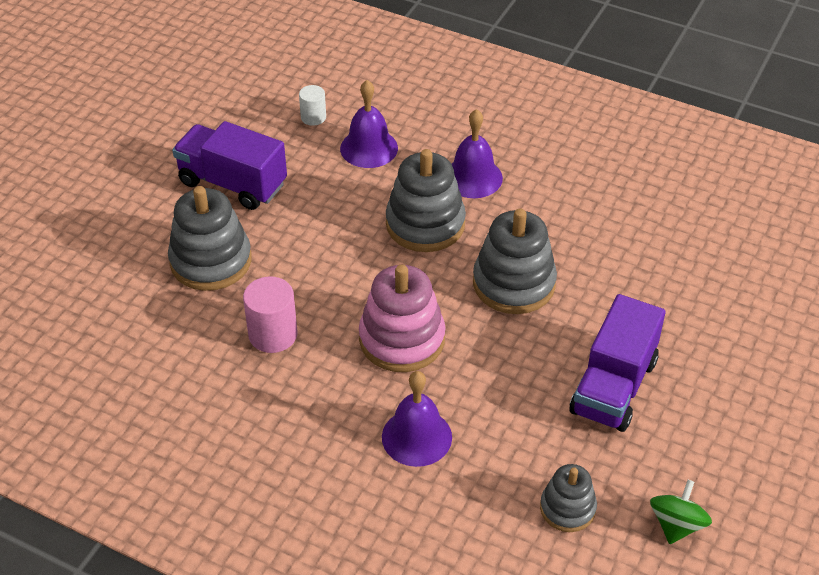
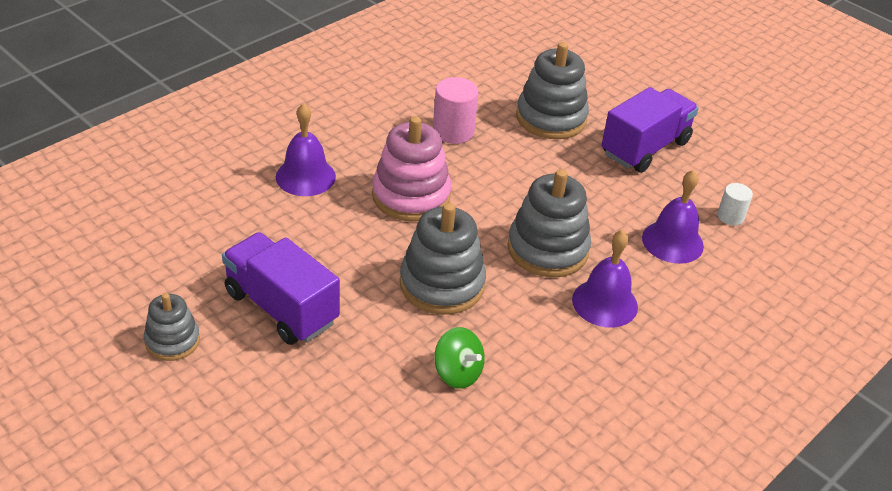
camera: 105 degrees right, 5 degrees down
(567, 508) = (182, 234): grey stacking toy -> grey stacking toy (172, 341)
(676, 525) = (118, 292): green spinning top -> green spinning top (457, 373)

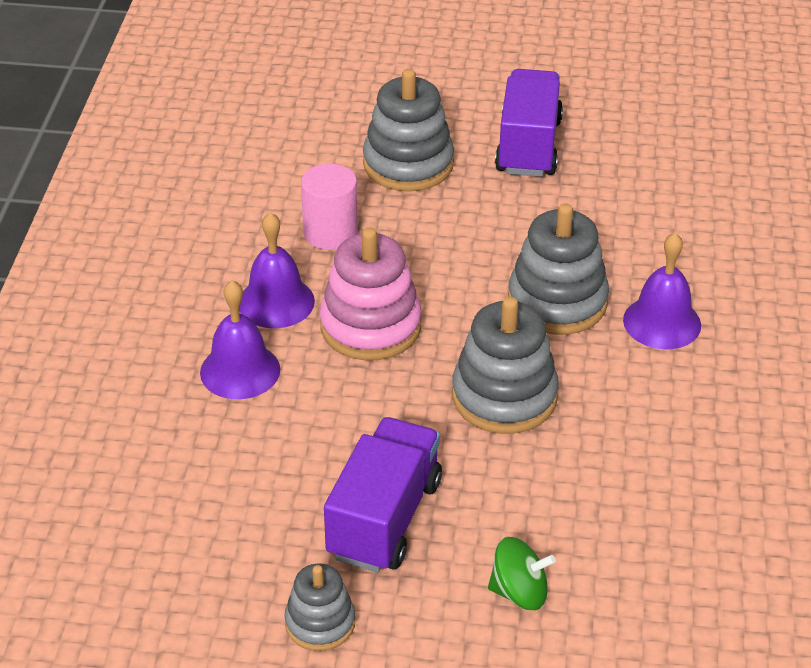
camera: 35 degrees left, 0 degrees up
(281, 307) = (384, 518): purple truck -> purple truck turned 105 degrees clockwise
(457, 373) = (616, 471): green spinning top -> green spinning top (519, 592)
(672, 242) = (653, 227): purple bell -> purple bell (276, 302)
(730, 216) = (673, 173): white cylinder -> none

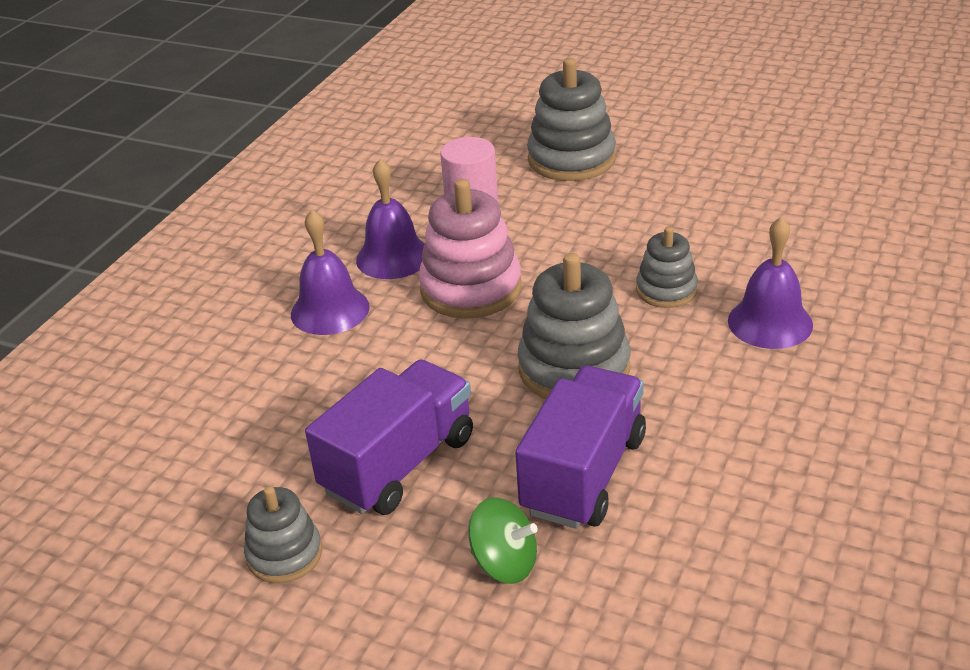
camera: 20 degrees right, 5 degrees down
(528, 146) = (694, 155): purple truck -> purple truck (583, 474)
(557, 302) = (666, 290): grey stacking toy -> grey stacking toy, size x0.58

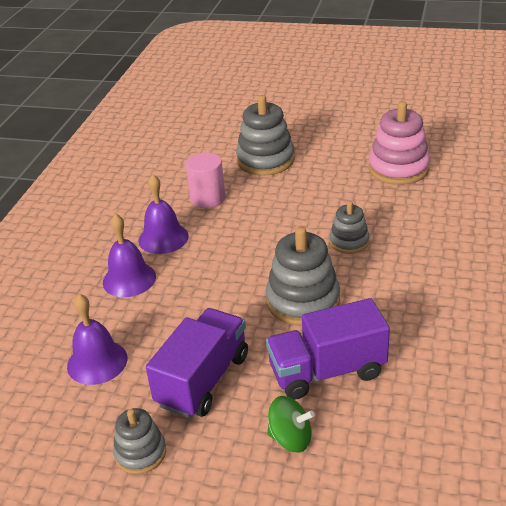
camera: 10 degrees left, 0 degrees up
(471, 288) = (221, 254): pink stacking toy -> pink stacking toy (398, 168)
(583, 474) = (327, 371): purple truck -> purple truck turned 120 degrees counterclockwise
(770, 322) = (420, 256): purple bell -> purple bell (97, 362)

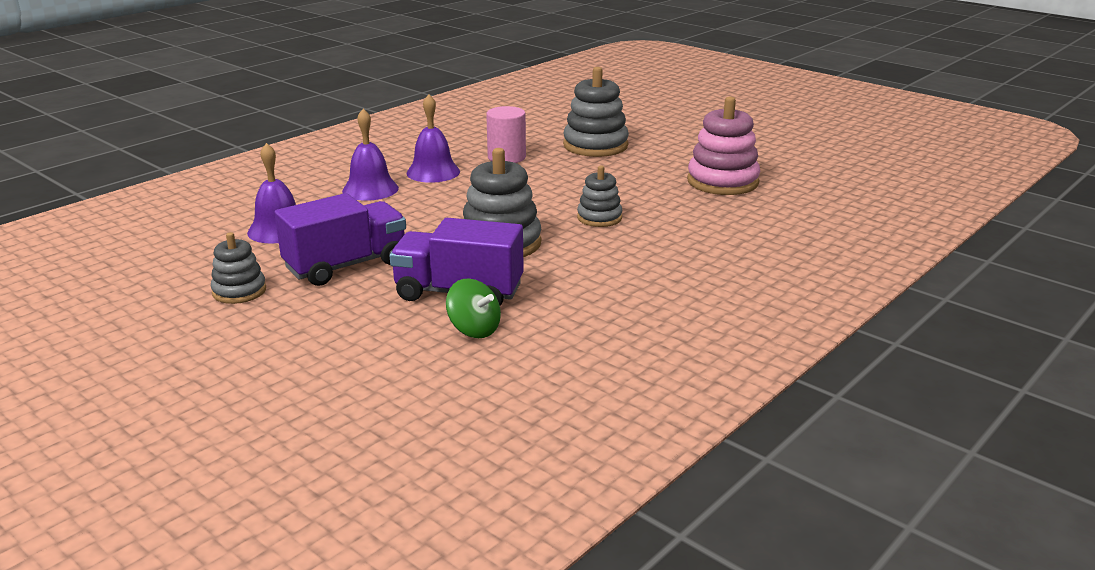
camera: 25 degrees right, 10 degrees down
(290, 438) = (368, 322): green spinning top -> green spinning top (474, 329)

